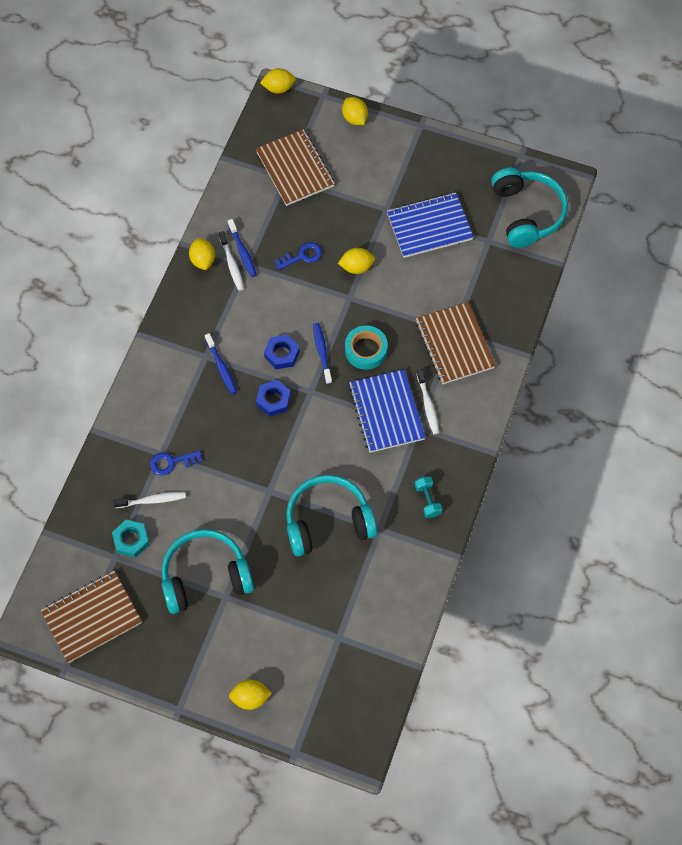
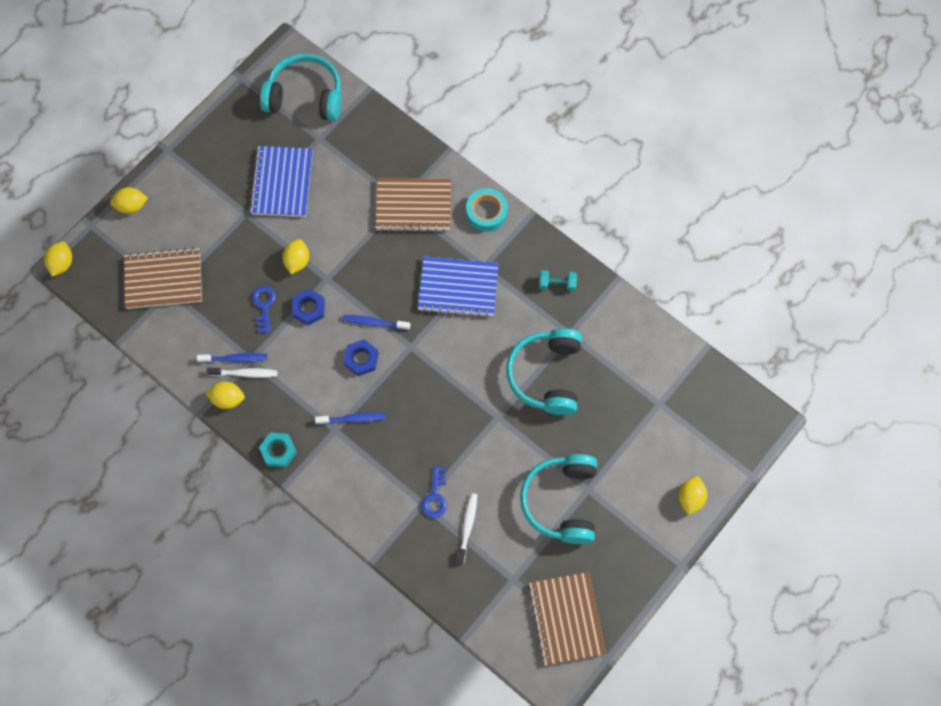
camera: 70 degrees left, 5 degrees up
(131, 540) = (501, 558): turquoise nut -> turquoise nut (278, 451)
(273, 400) = (406, 382): blue nut -> blue nut (309, 308)
(366, 350) = (388, 283): turquoise tape -> turquoise tape (486, 212)
(428, 405) = (465, 250): white toothbrush -> none

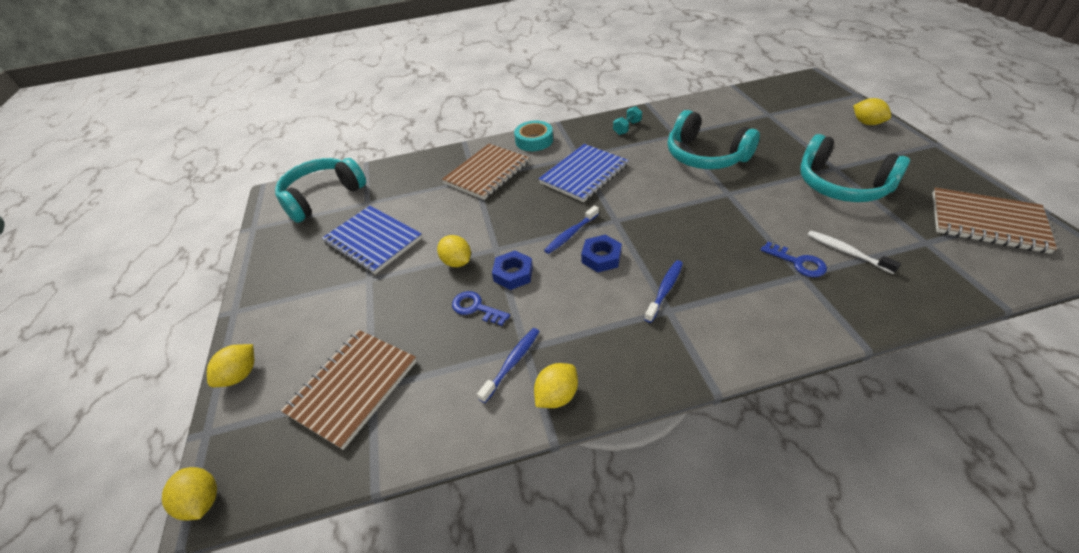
camera: 50 degrees left, 25 degrees down
(245, 373) = (538, 362): white toothbrush -> none
(278, 451) = (663, 374): turquoise nut -> none

